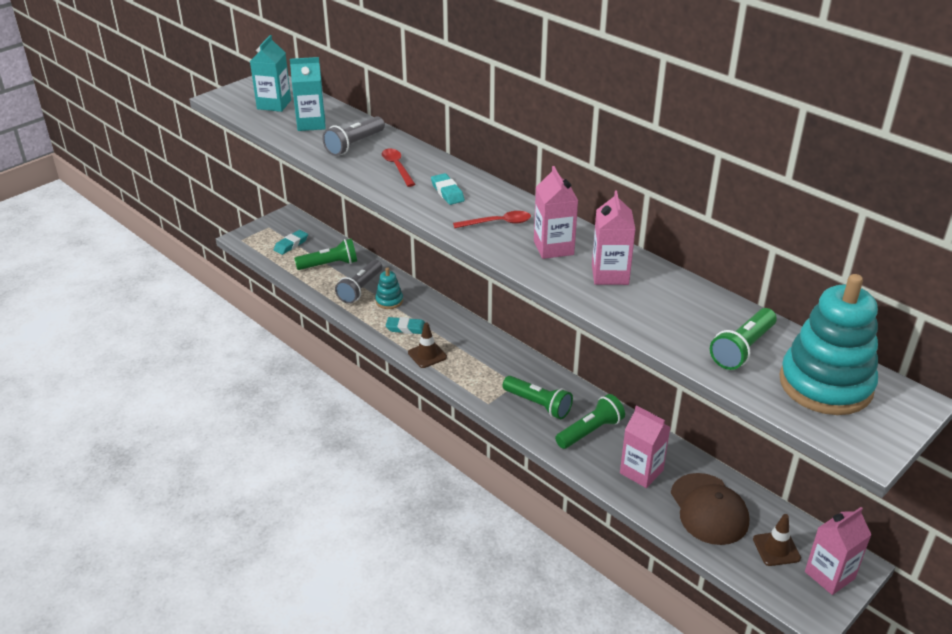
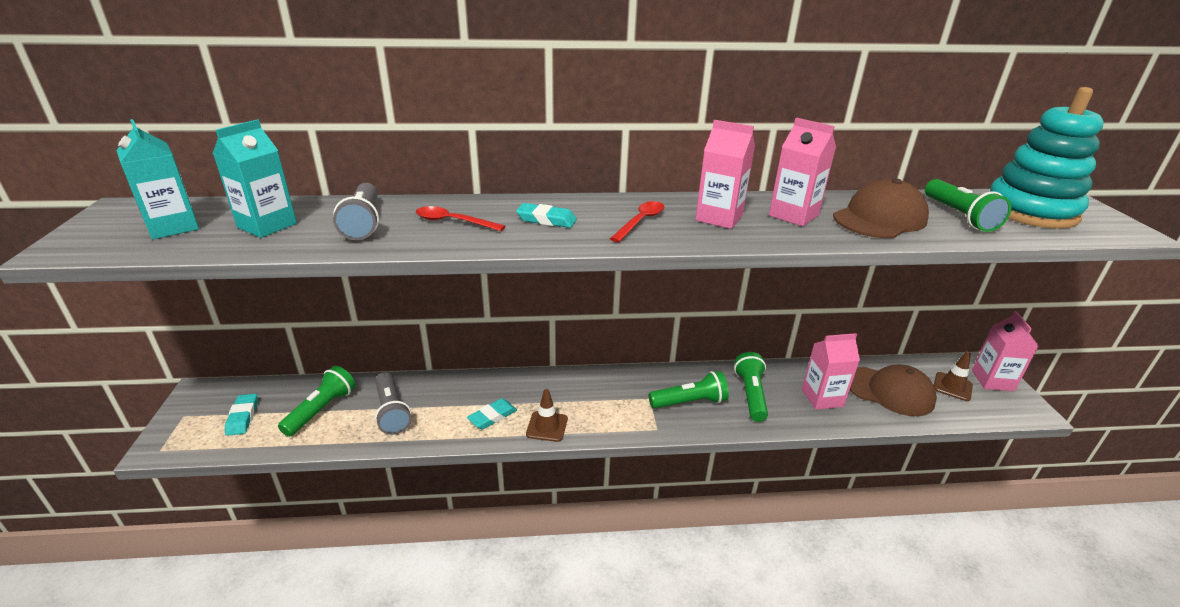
camera: 50 degrees left, 5 degrees down
(389, 301) = (438, 404): turquoise stacking toy -> none
(669, 312) = (879, 218): none -> brown cap

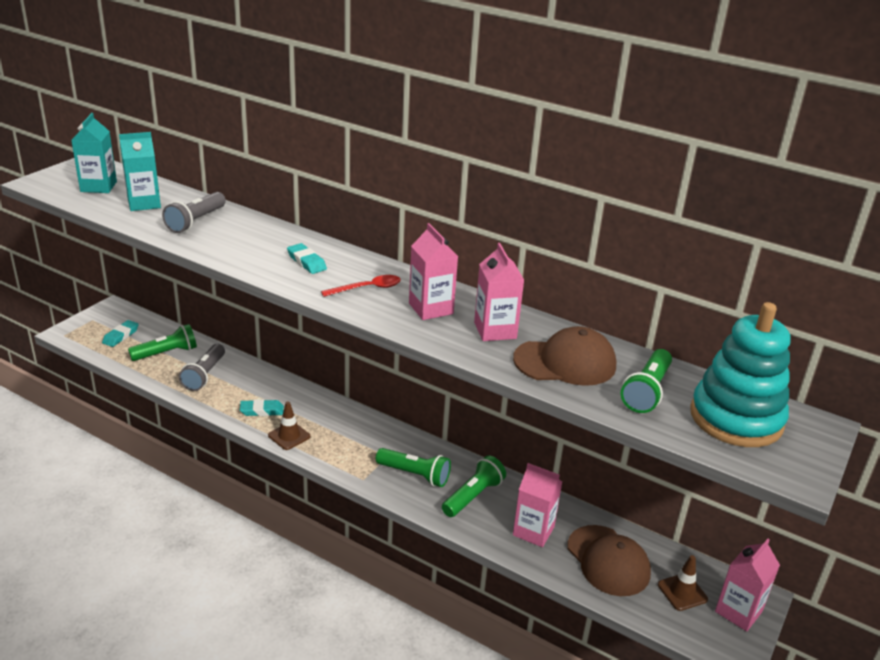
camera: 35 degrees right, 0 degrees up
(453, 222) = (247, 241): red spoon -> none

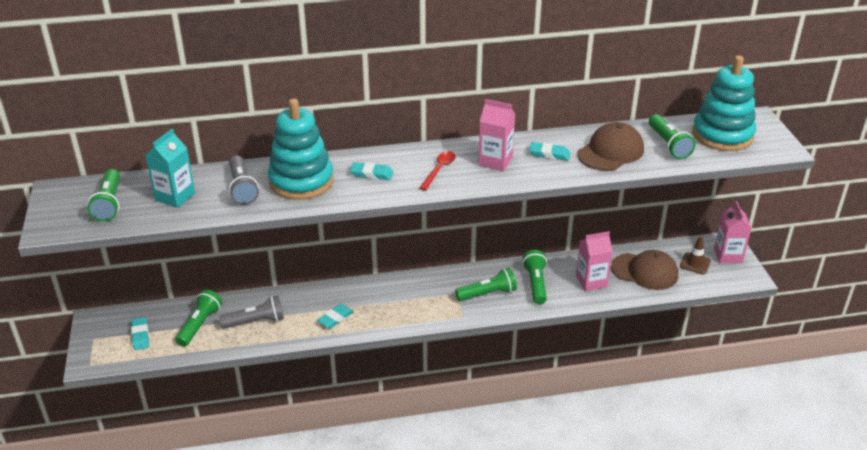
camera: 40 degrees left, 5 degrees up
(98, 187) = (109, 204): turquoise carton -> green flashlight
(204, 375) = (256, 321): grey flashlight -> grey flashlight turned 75 degrees counterclockwise
(245, 239) = (301, 181): none -> turquoise stacking toy
(289, 436) = (379, 322): brown traffic cone -> none
(495, 330) = (549, 154): pink carton -> turquoise eraser

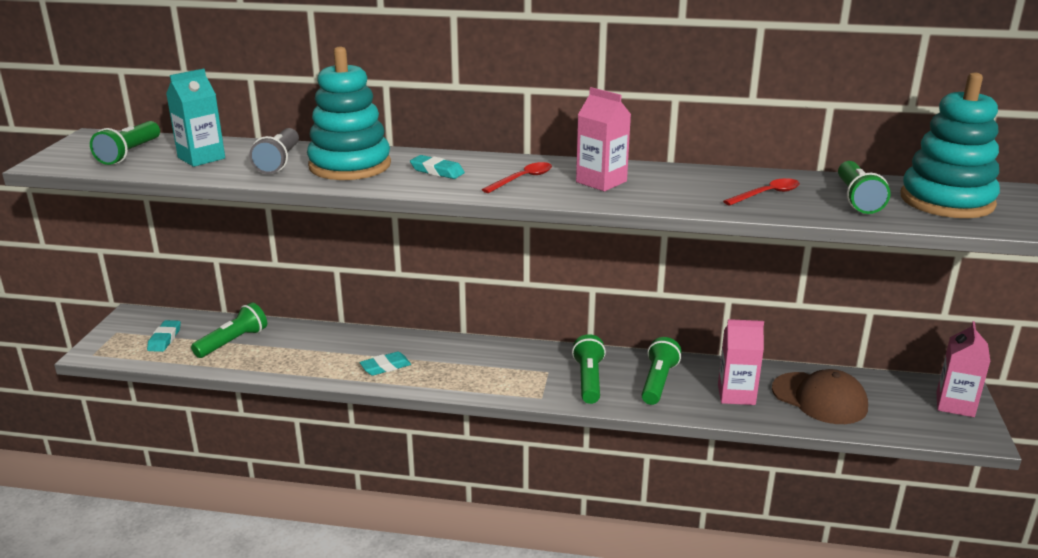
camera: 20 degrees right, 10 degrees down
(256, 321) = (294, 351): grey flashlight -> none
(488, 293) = (588, 380): green flashlight -> green flashlight turned 90 degrees counterclockwise
(549, 154) = (678, 185): turquoise eraser -> none
(610, 152) = (767, 194): brown cap -> red spoon
(695, 263) = (899, 404): brown traffic cone -> none

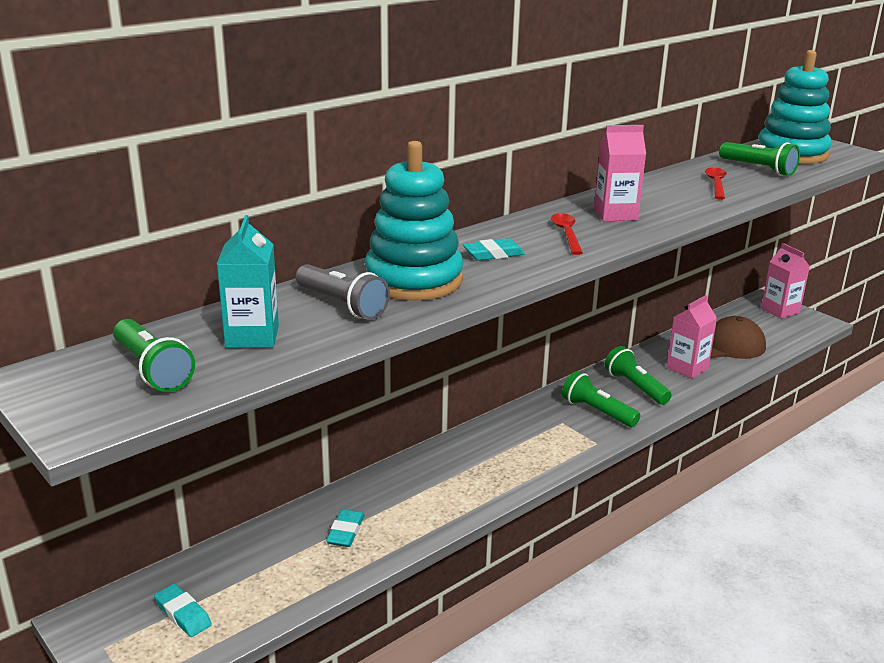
camera: 50 degrees left, 0 degrees up
(233, 342) = (265, 567): green flashlight -> none
(385, 367) = (448, 495): turquoise eraser -> turquoise eraser (345, 532)

